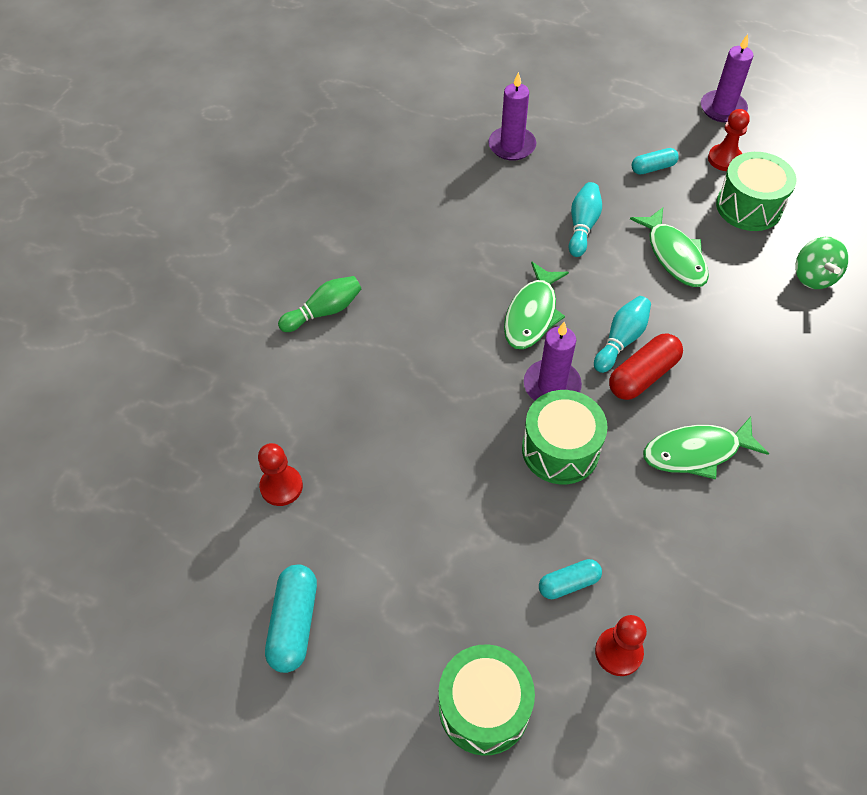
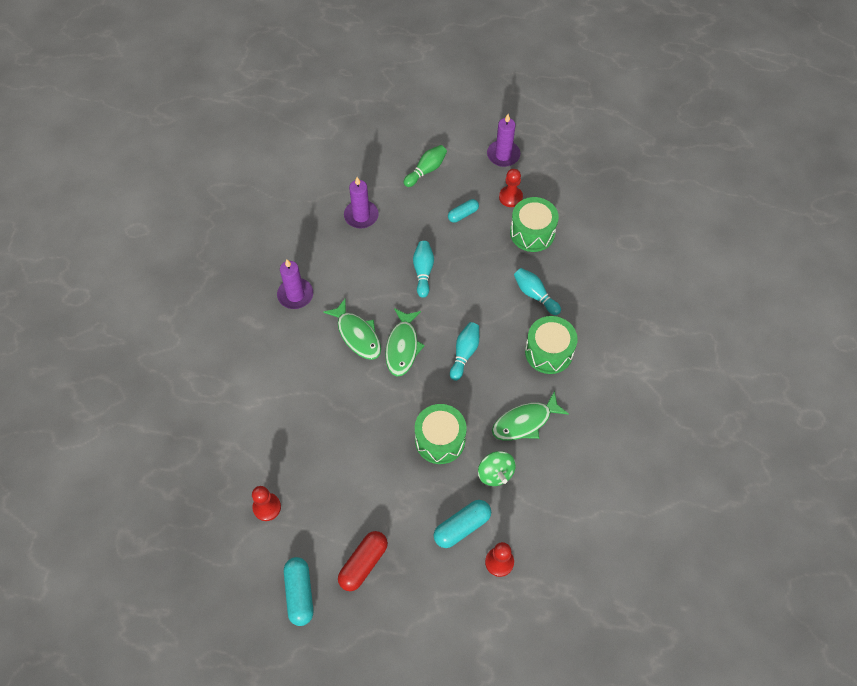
camera: 15 degrees left, 5 degrees up
(324, 311) = (261, 376): green bowling pin -> green bowling pin (426, 170)
(484, 707) = (427, 615): green drum -> green drum (548, 352)
(552, 385) = (426, 396): purple candle -> purple candle (295, 295)
(568, 583) = (462, 527): turquoise capsule -> turquoise capsule, size x1.57
(643, 375) = (483, 376): red capsule -> red capsule (363, 564)
(674, 255) = (488, 281): green fish -> green fish (357, 335)
(740, 284) = (535, 295): none -> turquoise bowling pin
(813, 277) = (581, 279): green spinning top -> green spinning top (495, 473)

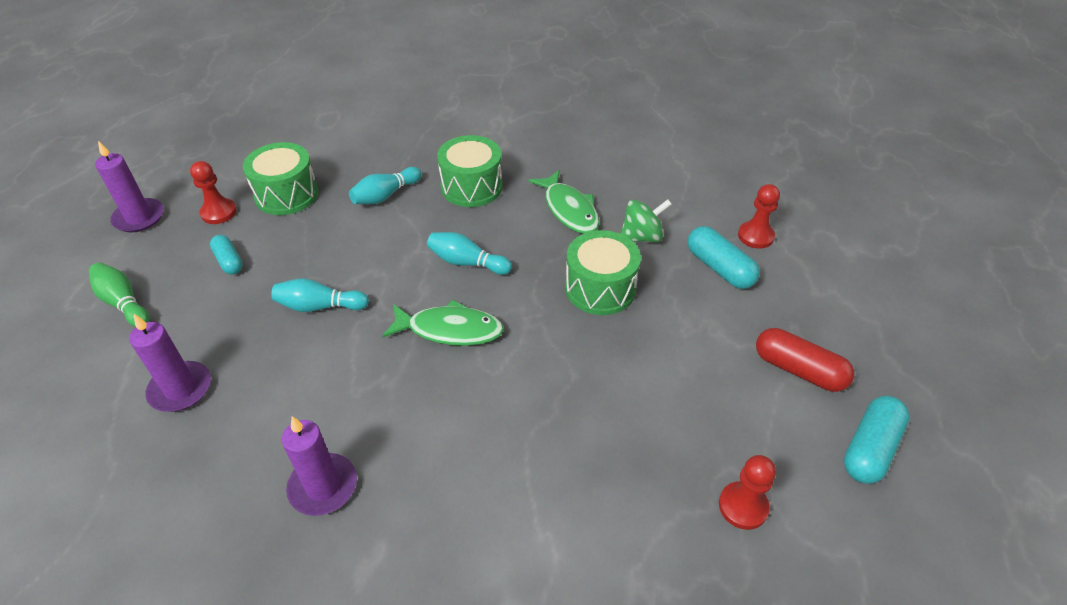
camera: 90 degrees left, 15 degrees down
(300, 593) = (870, 448): turquoise capsule -> turquoise capsule turned 45 degrees counterclockwise
(357, 335) = (421, 388): green fish -> none

